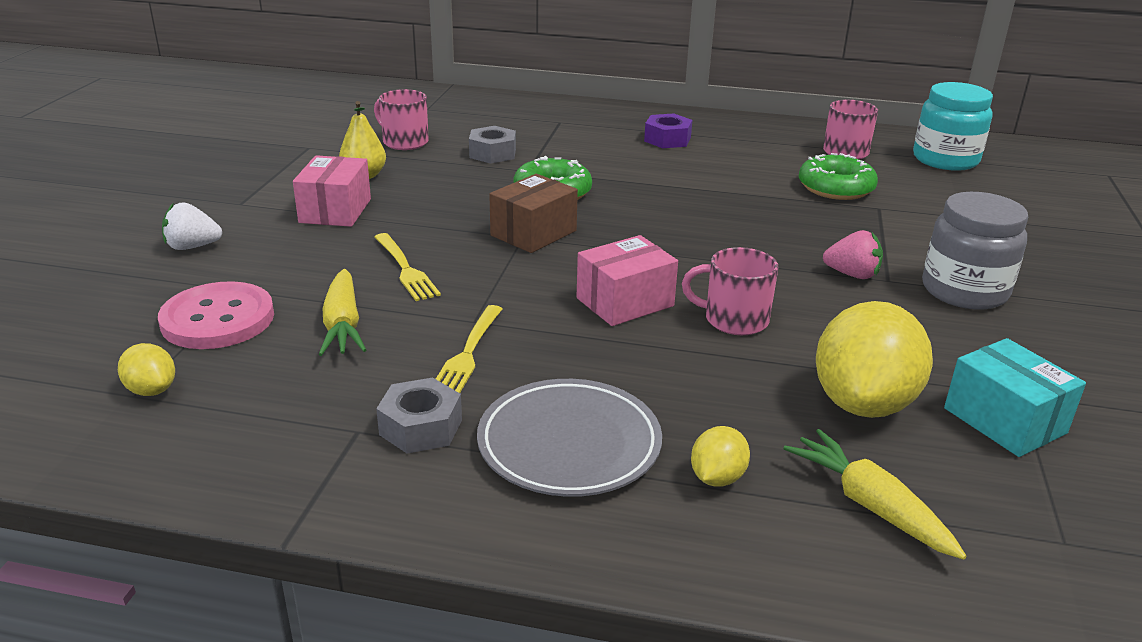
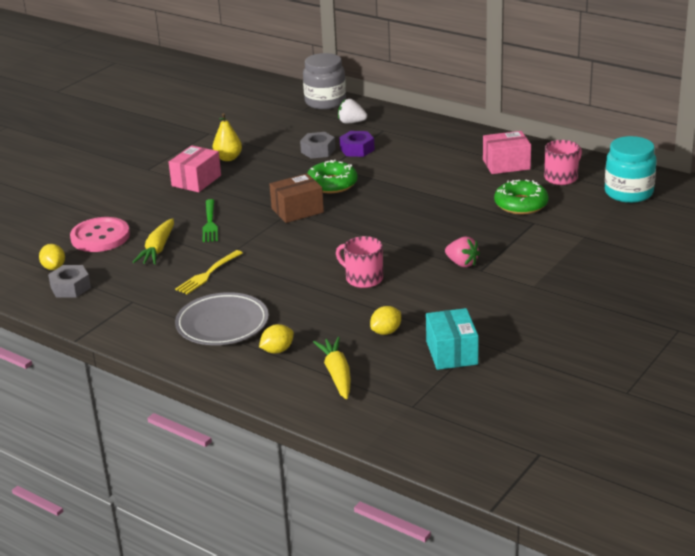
camera: 25 degrees right, 0 degrees up
(192, 247) = (109, 194): white strawberry -> white strawberry (351, 122)
(404, 142) = (269, 135): pink mug -> none
(405, 269) = (210, 223): yellow fork -> green fork
(421, 427) = (161, 304): grey nut -> grey nut (70, 287)
(625, 302) = (312, 259): pink box -> pink box (506, 164)
(667, 139) = (444, 153): purple nut -> purple nut (357, 149)
(863, 403) = (386, 332): yellow lemon -> yellow lemon, size x0.47
(964, 291) = (520, 283): grey jar -> grey jar (325, 102)

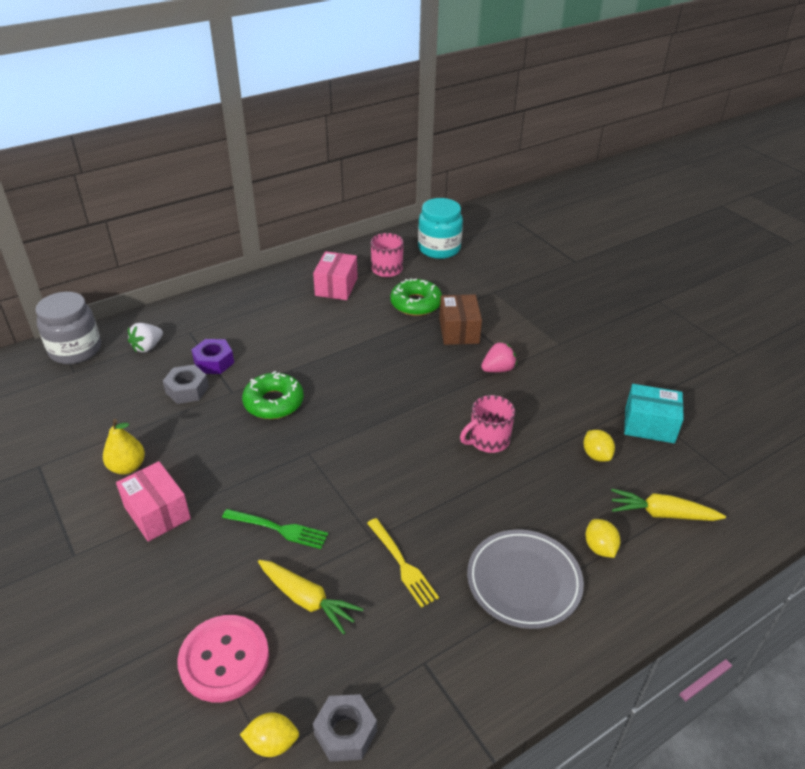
camera: 70 degrees left, 10 degrees up
(297, 210) = (310, 445): brown box -> brown box (459, 331)

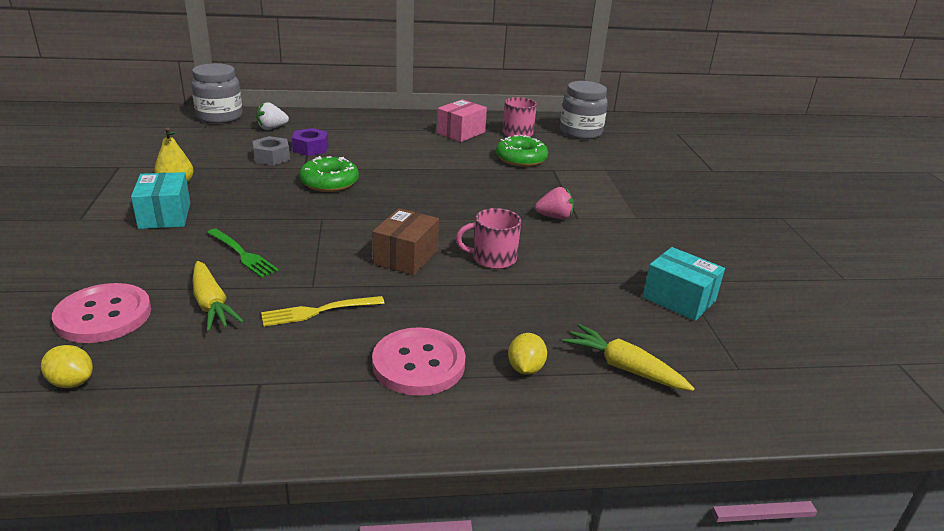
camera: 25 degrees right, 10 degrees down
(157, 513) = (165, 215): pink box -> turquoise box
(345, 732) = (136, 401): grey nut -> none
(402, 564) = (318, 311): yellow fork -> yellow fork turned 75 degrees clockwise
(439, 249) = (580, 132): turquoise jar -> grey jar
(459, 331) = (543, 184): brown box -> brown box (406, 257)
(524, 581) = (418, 364): grey plate -> pink button
(596, 455) = (594, 302): yellow lemon -> none

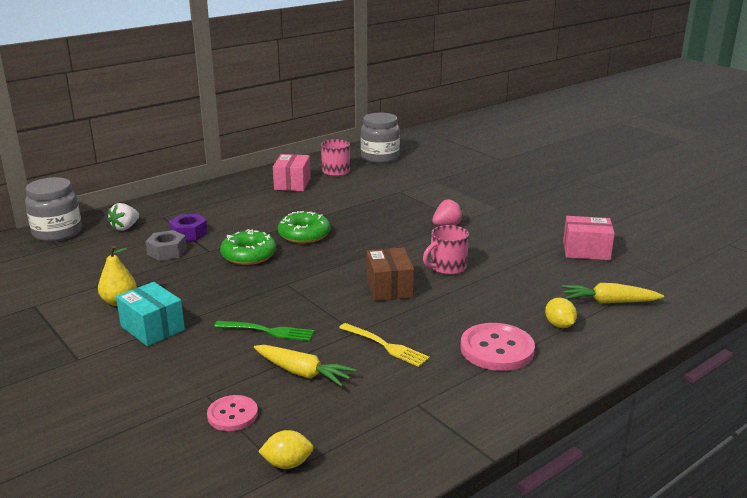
camera: 30 degrees left, 5 degrees down
(103, 315) = (232, 415): pink button -> pink button, size x0.60
(318, 311) = (385, 346): yellow fork -> yellow fork turned 90 degrees counterclockwise
(521, 158) = (366, 190): green donut -> green donut (304, 234)
(678, 299) = (586, 251): turquoise box -> pink box

